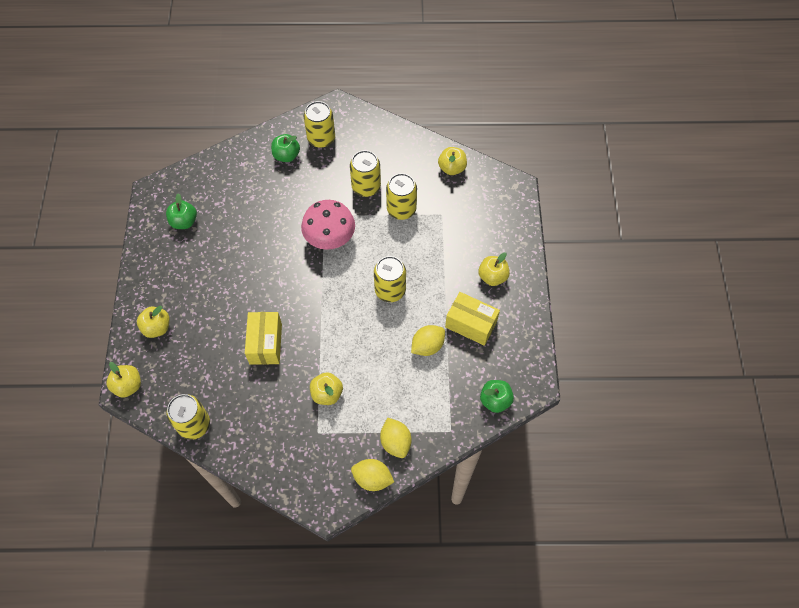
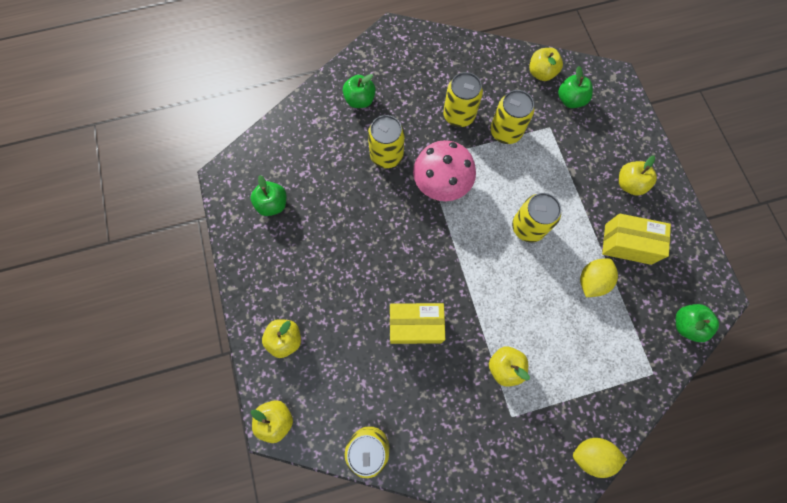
camera: 15 degrees left, 10 degrees up
(265, 344) = (415, 326): yellow box -> yellow box turned 75 degrees counterclockwise
(321, 138) = (390, 72): yellow can -> yellow can (386, 155)
(395, 442) = (600, 403): yellow lemon -> none
(468, 196) = (570, 100): none -> green apple

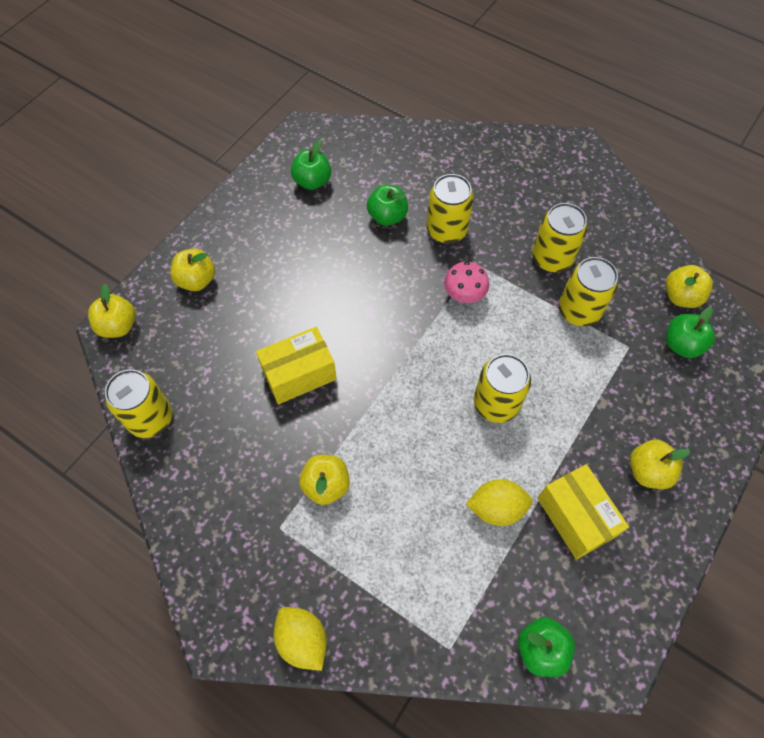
camera: 50 degrees right, 10 degrees down
(360, 100) = (479, 171): green apple -> green apple (387, 216)
(415, 326) = (299, 374): yellow box -> yellow box turned 75 degrees counterclockwise
(441, 184) = (464, 294): pink mushroom -> pink mushroom, size x0.58

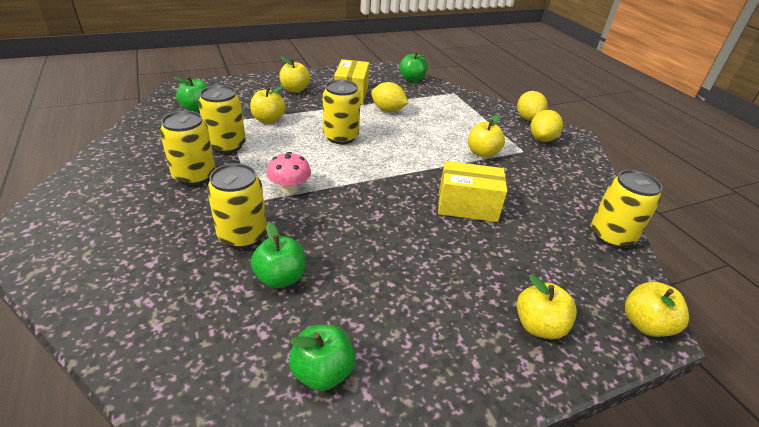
camera: 150 degrees left, 25 degrees down
(265, 583) = (542, 139): none -> yellow lemon
(681, 297) = (156, 122): yellow apple -> yellow apple (268, 120)

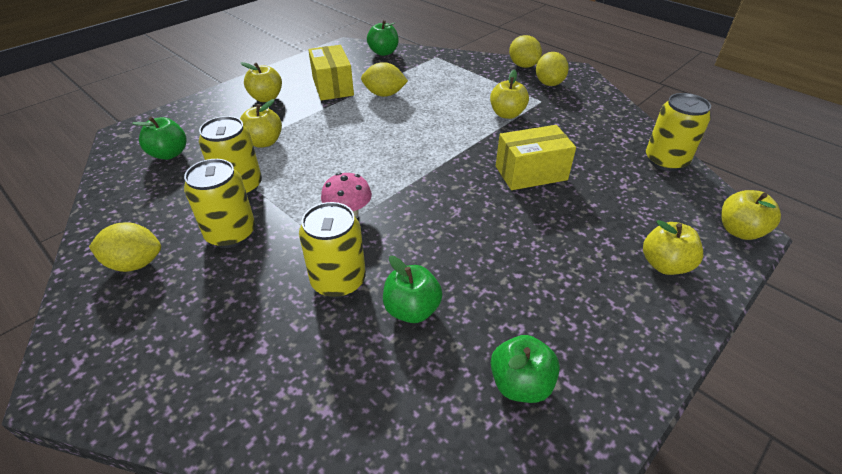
camera: 20 degrees left, 5 degrees up
(117, 175) = (135, 263): none -> yellow lemon
(341, 137) = (358, 138): yellow can -> none

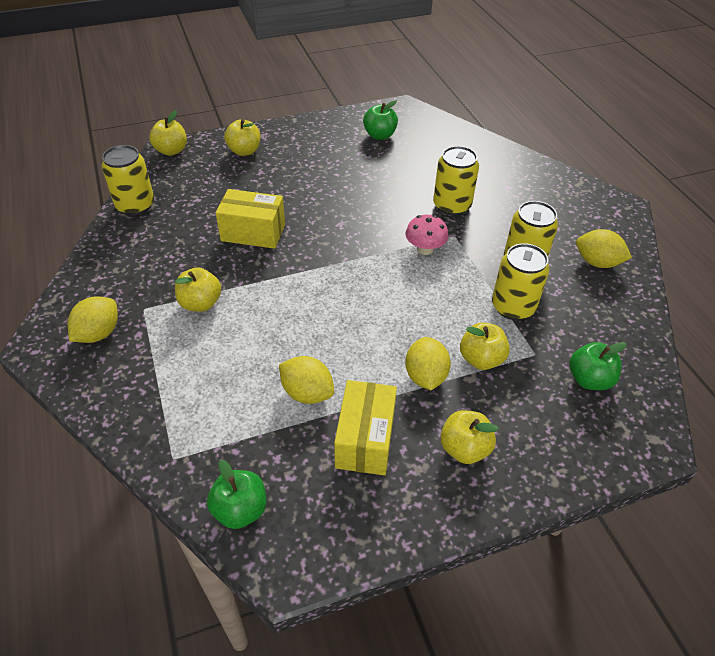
camera: 155 degrees left, 5 degrees up
(412, 310) = (414, 177): green apple -> none
(523, 65) = (83, 382): yellow lemon -> yellow lemon (425, 376)

